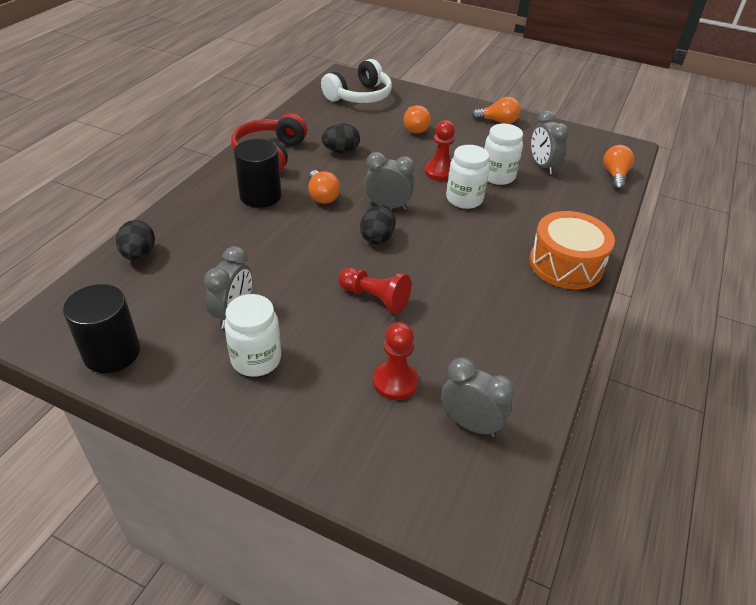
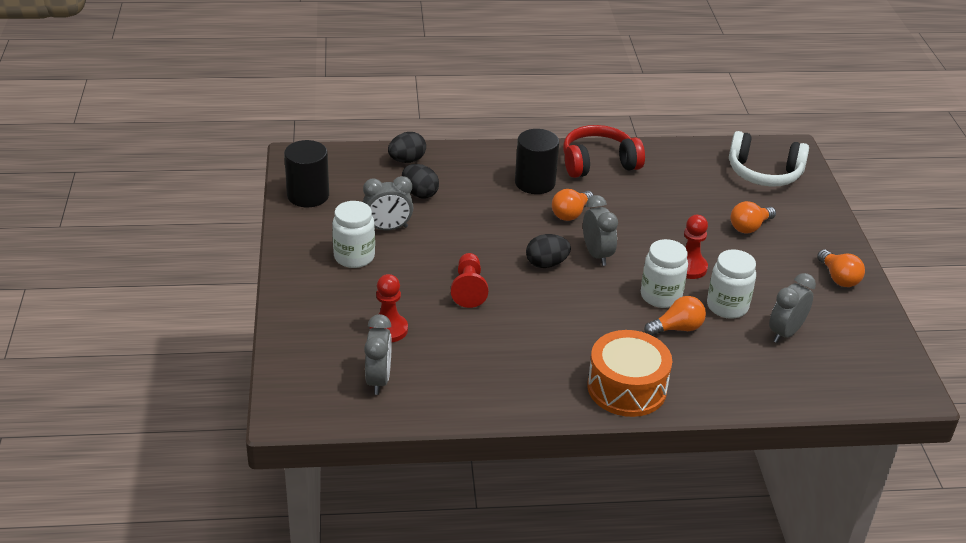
camera: 60 degrees right, 5 degrees down
(341, 151) = (651, 198): black egg -> black egg (420, 193)
(614, 176) = (832, 391): orange light bulb -> orange light bulb (677, 328)

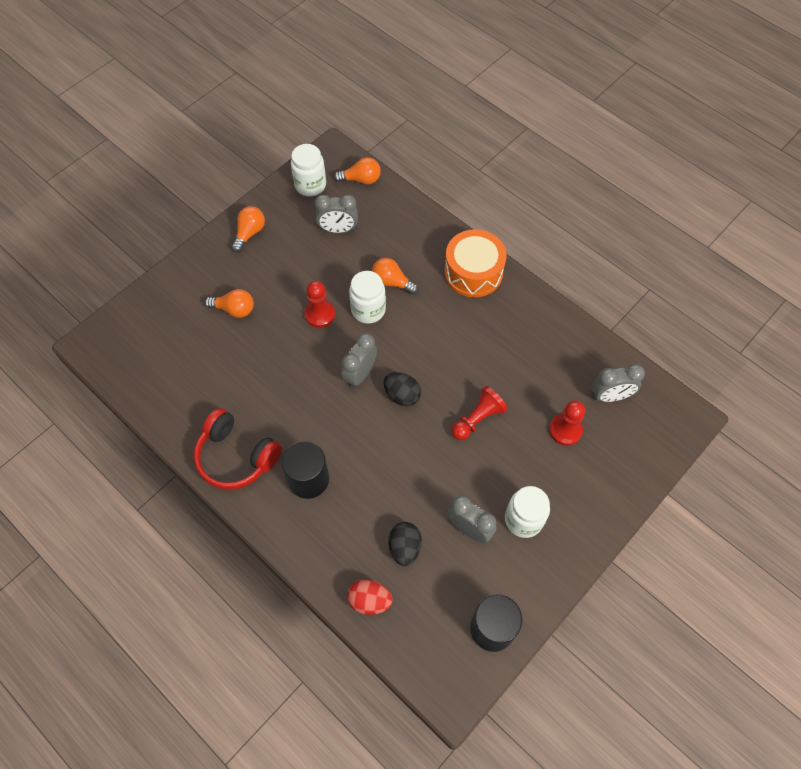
camera: 130 degrees left, 25 degrees up
(378, 380) = (610, 396): grey clock -> grey clock turned 150 degrees counterclockwise
(407, 160) = (369, 600): black egg -> red egg
(571, 214) = (326, 424): orange light bulb -> orange light bulb (361, 179)
(727, 306) = (342, 271): white jar -> white jar (310, 185)
(764, 173) = (147, 341): white headphones -> none

